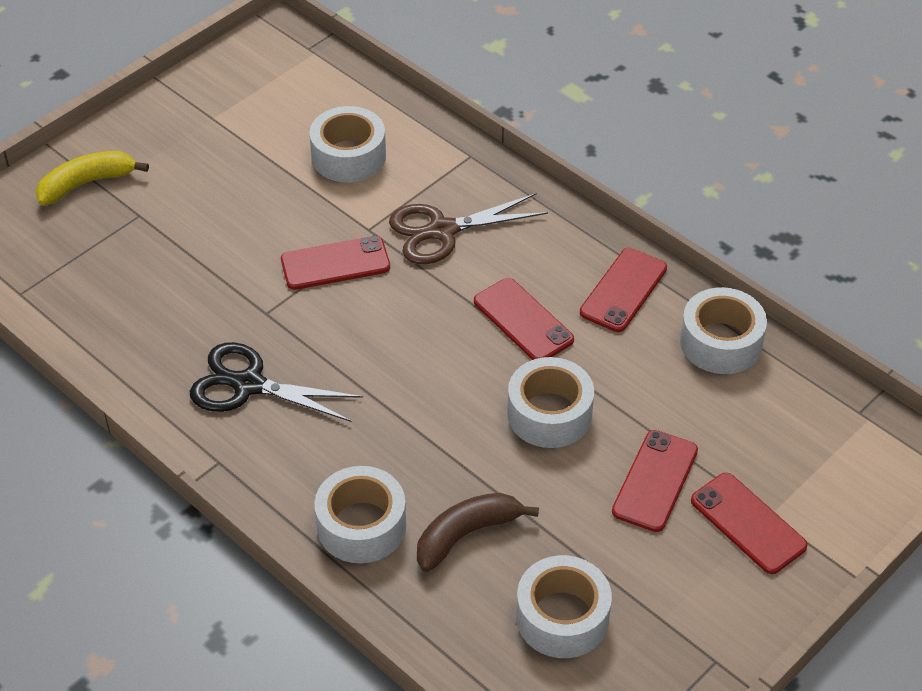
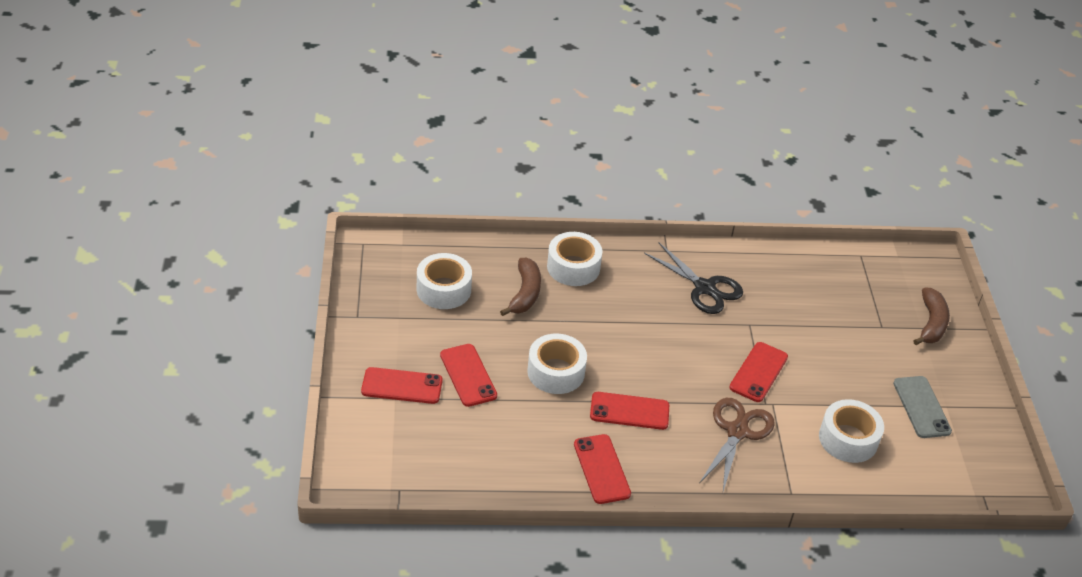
camera: 130 degrees right, 5 degrees down
(87, 183) = (931, 323): yellow banana -> brown banana
(236, 132) = (921, 407): none -> grey phone
(248, 385) = (704, 288): black scissors -> black scissors turned 75 degrees clockwise
(721, 342) = (515, 476): white tape -> none

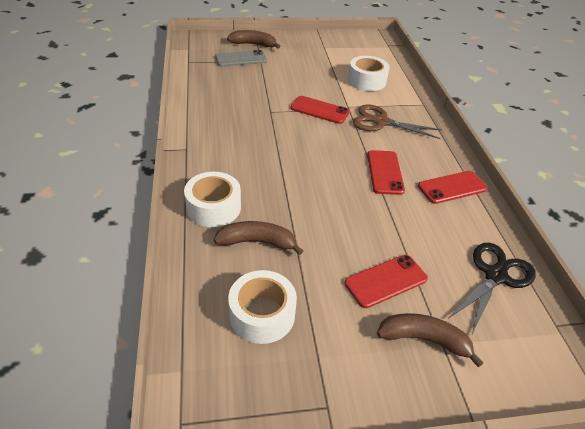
camera: 95 degrees left, 0 degrees up
(402, 386) = (424, 339): red phone -> brown banana
(556, 372) = (358, 216): white tape -> none
(704, 288) = (232, 130): black scissors -> black scissors (495, 276)
(921, 407) = (328, 55): grey phone -> grey phone (241, 59)

